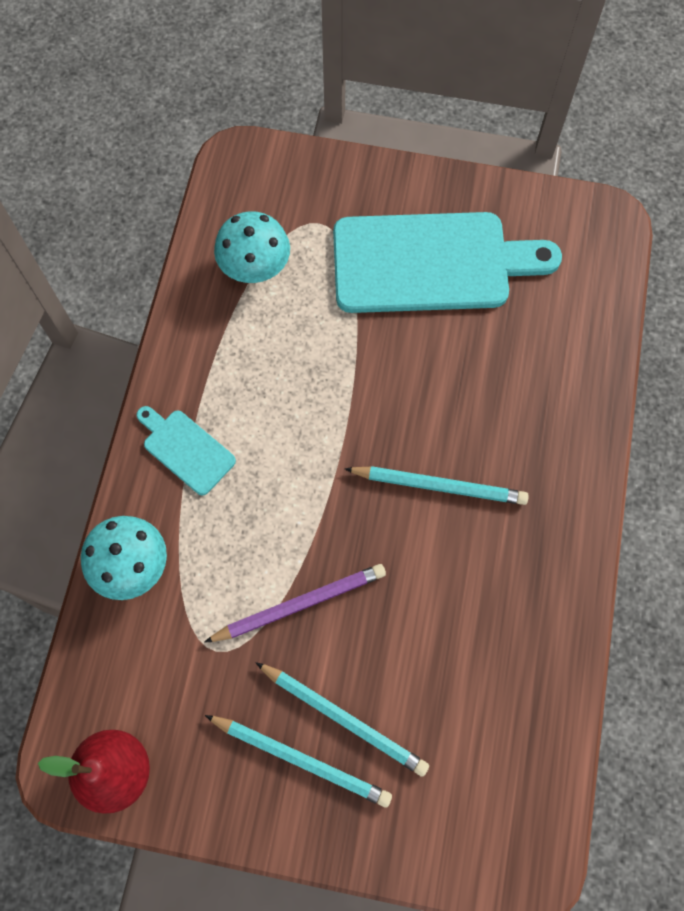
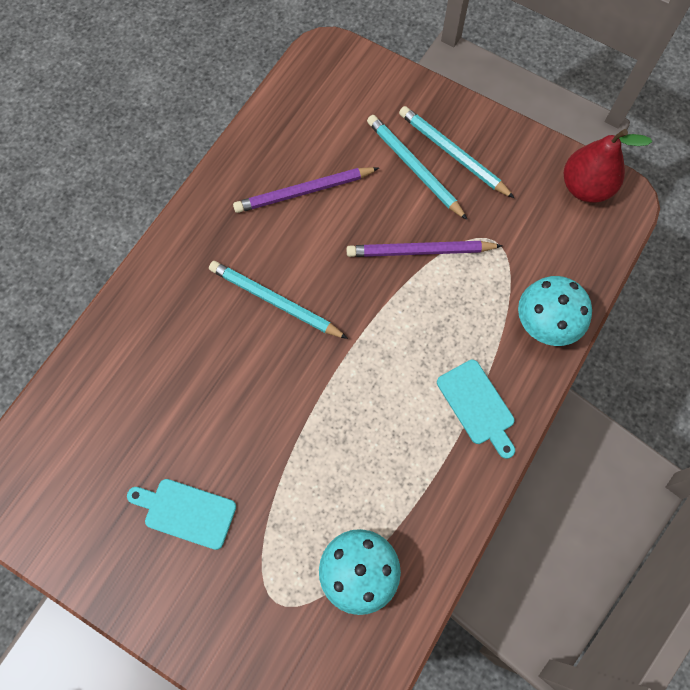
camera: 160 degrees left, 0 degrees up
(430, 263) = (186, 512): turquoise cutting board -> turquoise cutting board, size x0.46
(466, 634) = (304, 191): none -> purple pencil

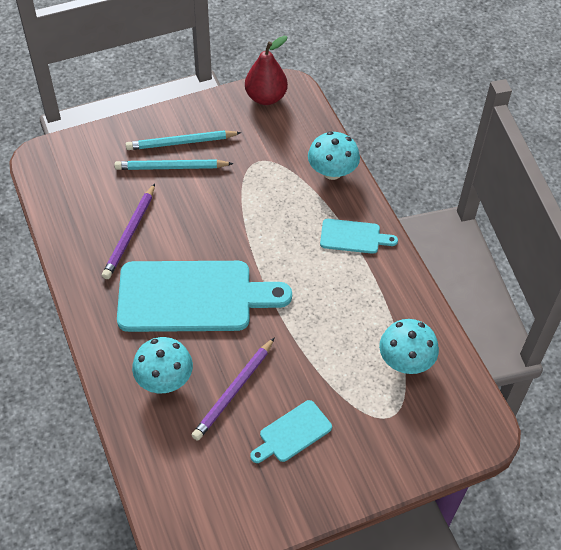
camera: 55 degrees left, 15 degrees down
(162, 345) = (164, 379): none -> turquoise mushroom
(275, 301) = (192, 297): turquoise pencil -> turquoise cutting board
(420, 251) = (230, 200): purple pencil -> purple pencil (234, 391)

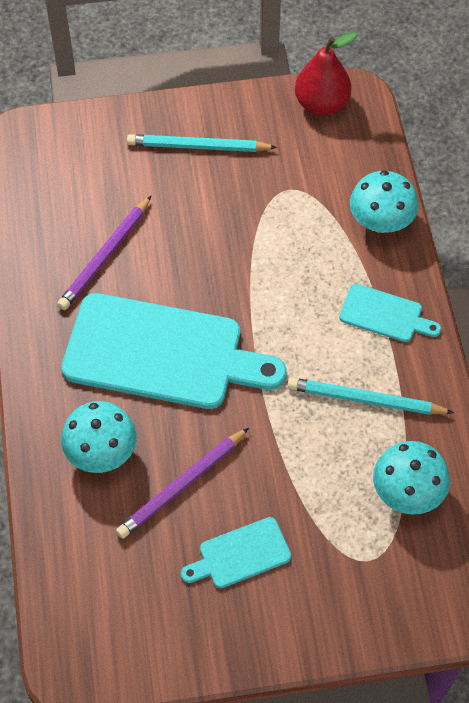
camera: 15 degrees right, 5 degrees up
(171, 167) = (178, 178): turquoise pencil -> turquoise pencil (366, 400)

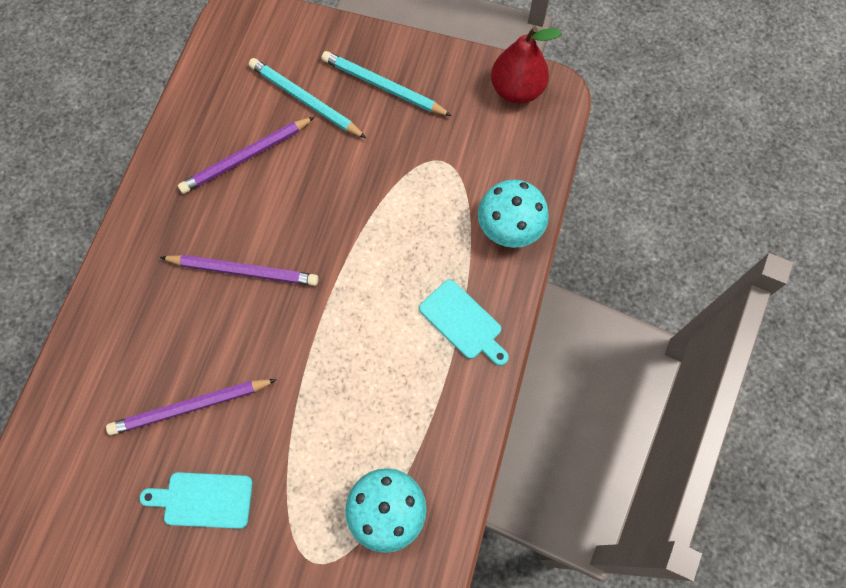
camera: 25 degrees right, 10 degrees up
(101, 452) = (140, 342): turquoise mushroom -> none
(162, 353) = (243, 271): turquoise cutting board -> purple pencil
(366, 400) = (399, 399): turquoise pencil -> turquoise pencil (305, 100)

